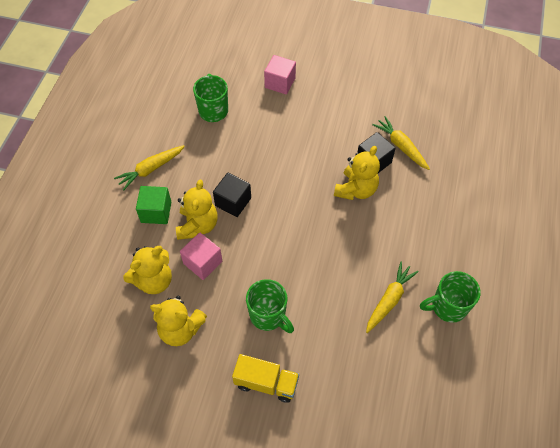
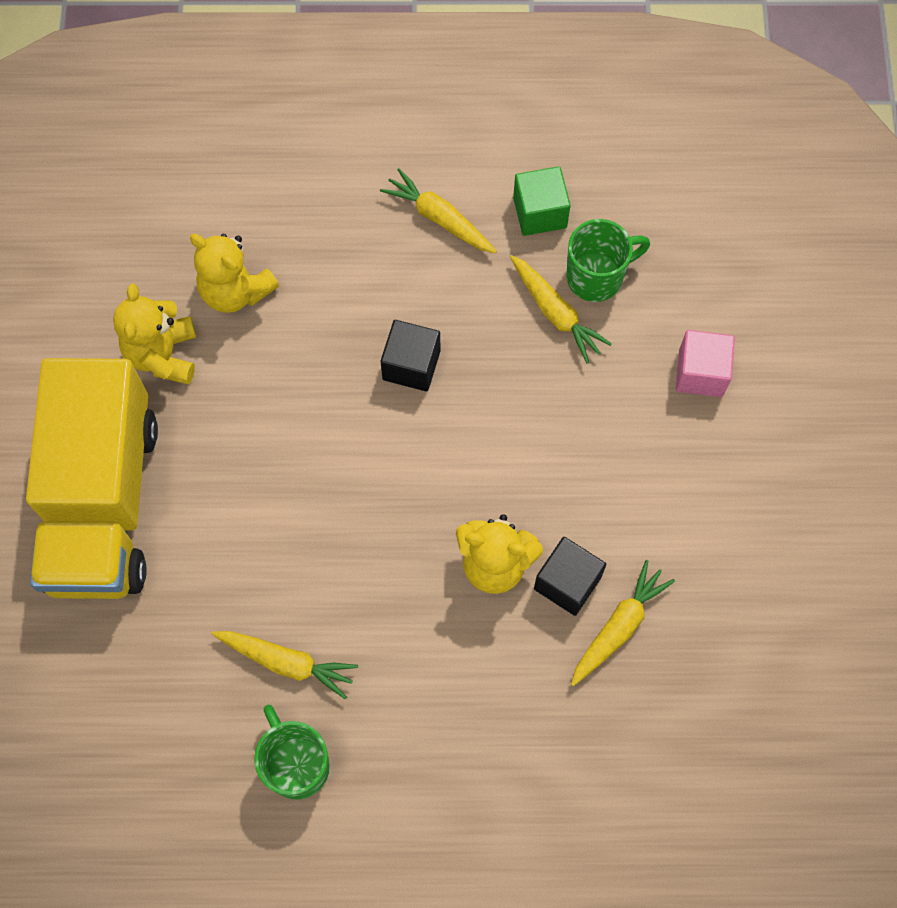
camera: 75 degrees right, 10 degrees up
(156, 212) = (359, 254): green cube -> green cube (539, 212)
(198, 225) = (350, 324): yellow teddy bear -> none
(203, 262) = (284, 352): pink cube -> none
(226, 132) = (555, 313): none -> yellow carrot
(266, 383) = (103, 502): yellow truck -> yellow truck, size x2.24
(268, 315) = (214, 476): green mug -> none

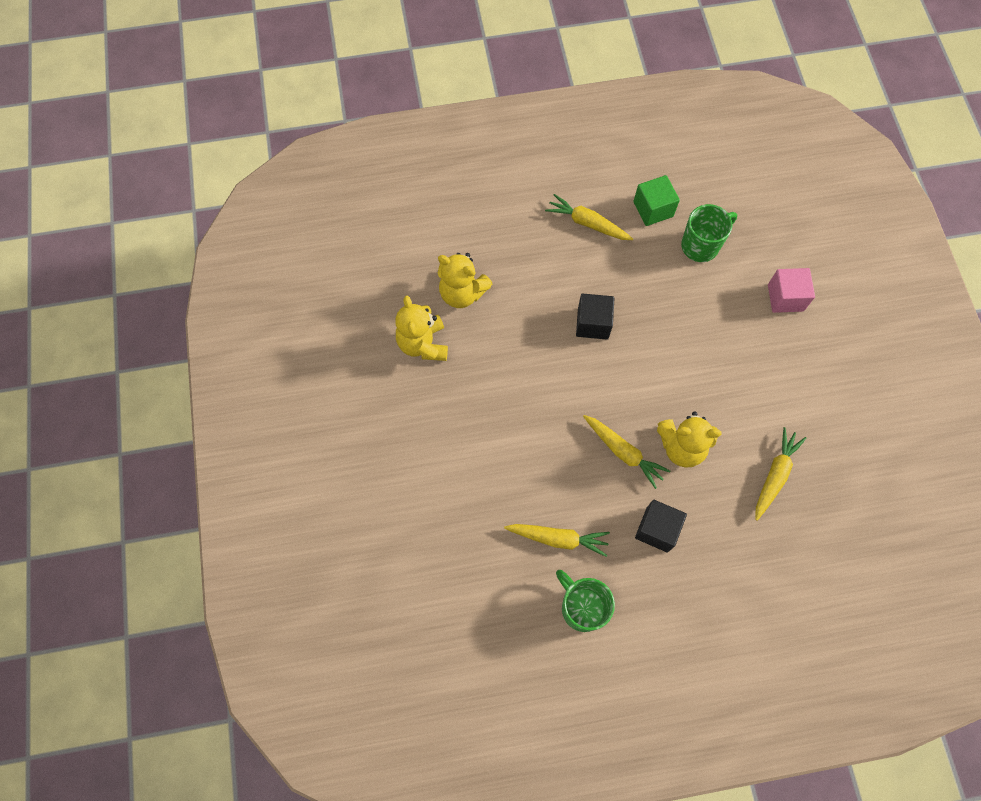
camera: 10 degrees left, 0 degrees up
(103, 502) = (406, 450): yellow truck -> none
(555, 313) = (680, 273): yellow carrot -> yellow carrot (623, 452)
(567, 582) = (733, 451): black cube -> black cube (657, 529)

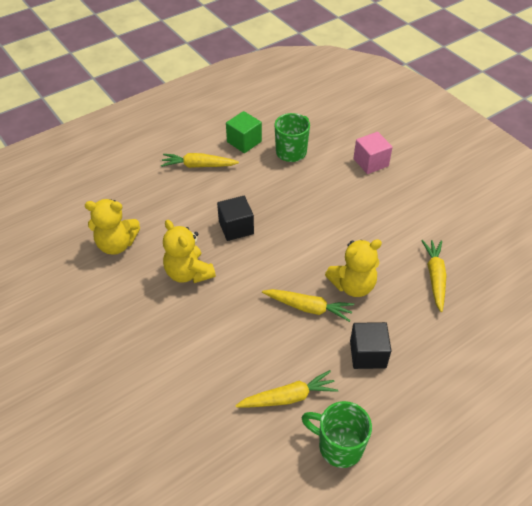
camera: 25 degrees left, 20 degrees down
(423, 344) = (97, 293): yellow teddy bear -> yellow teddy bear (188, 273)

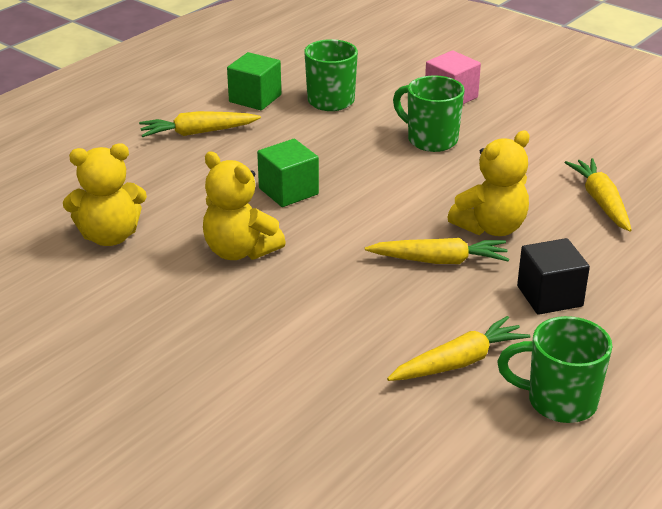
camera: 15 degrees left, 15 degrees down
(236, 227) = (288, 191): black cube -> green cube
(343, 199) = (430, 140): none -> green mug

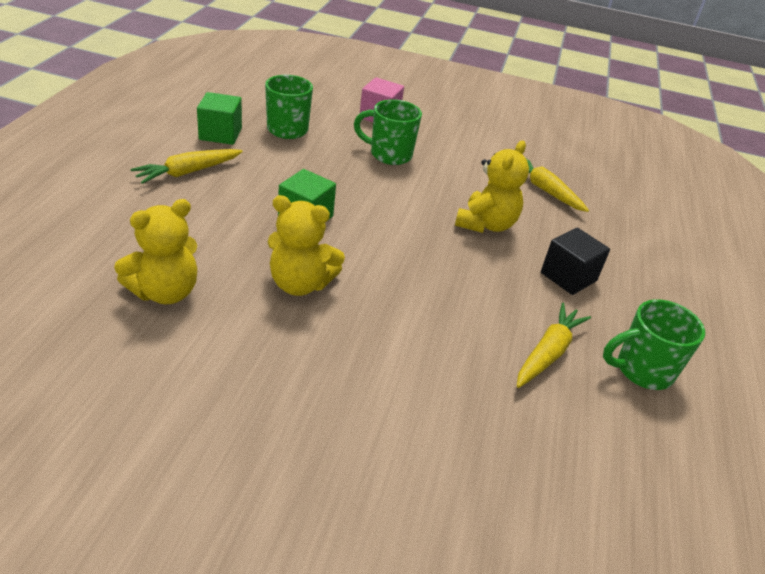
camera: 30 degrees left, 5 degrees up
(439, 261) = (469, 261): yellow carrot -> none

